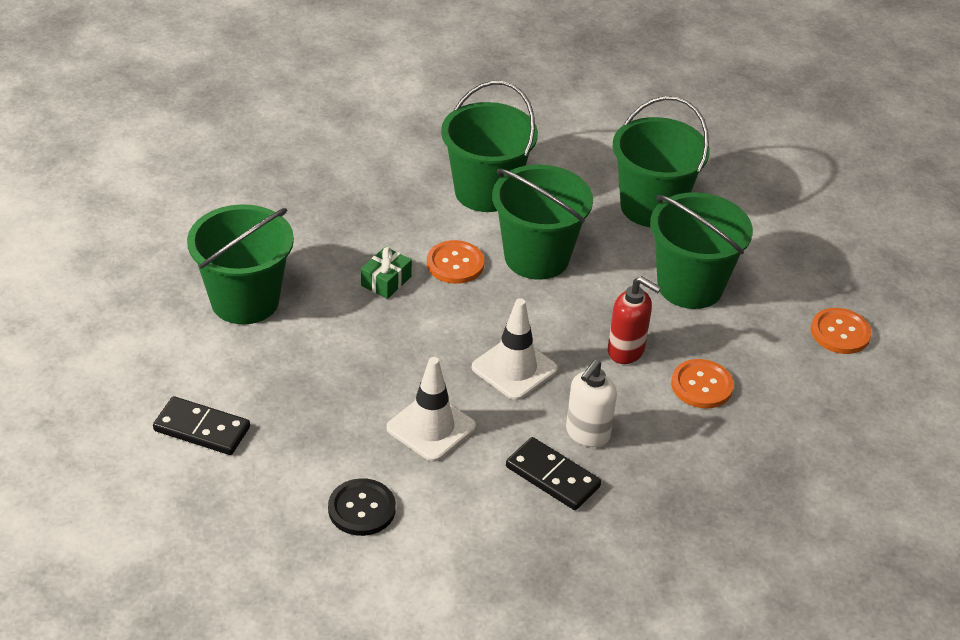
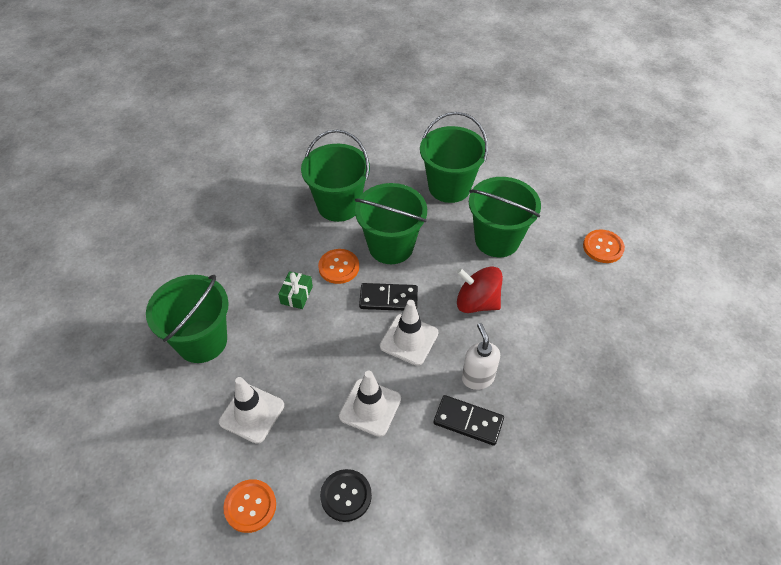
camera: 15 degrees left, 10 degrees up
(202, 429) = (205, 463): black domino -> black domino (388, 299)
(278, 393) = (252, 413): none -> white traffic cone
(587, 434) = (477, 378): white soap dispenser -> white soap dispenser turned 150 degrees clockwise
(626, 351) = (477, 302): red soap dispenser -> red spinning top
(702, 385) = (535, 314): orange button -> orange button (250, 506)

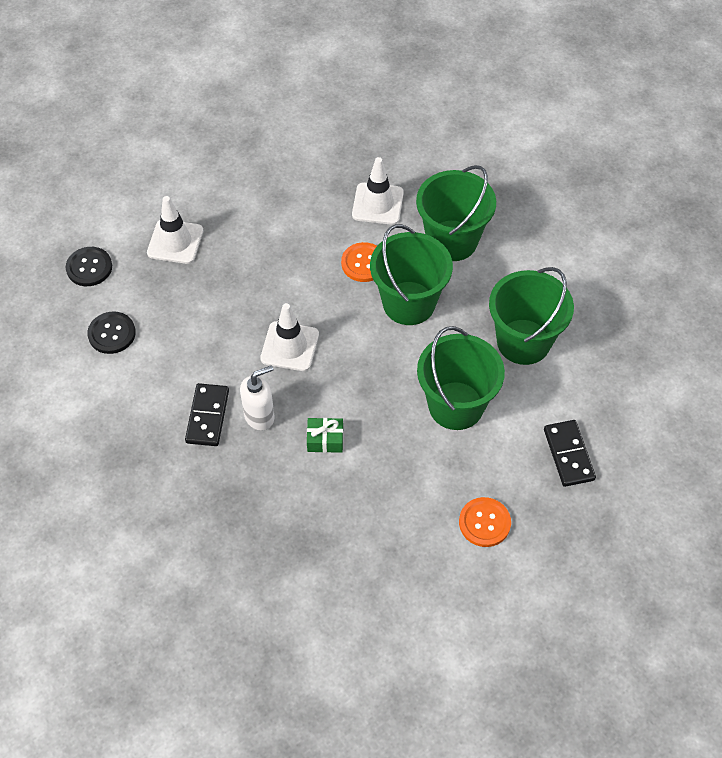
camera: 75 degrees right, 5 degrees up
(202, 341) = (241, 180): green bucket -> none
(250, 506) = (89, 267): orange button -> black button
(296, 295) = (316, 237): green gift -> green gift (325, 440)
(370, 407) = (203, 331): white traffic cone -> white traffic cone (377, 204)
(388, 299) = (336, 317): black domino -> black domino (569, 454)
(477, 302) = (356, 400): red spinning top -> none

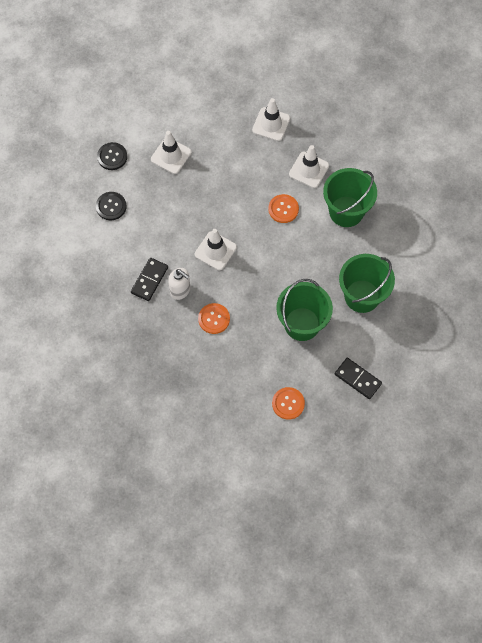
camera: 20 degrees right, 10 degrees up
(260, 416) = (180, 290): white soap dispenser -> white soap dispenser turned 45 degrees clockwise
(301, 163) = (271, 124): none -> white traffic cone
(325, 440) = (214, 319): green gift -> orange button
(409, 303) = (300, 246): green bucket -> none
(569, 454) = (358, 379): black domino -> black domino turned 60 degrees counterclockwise

